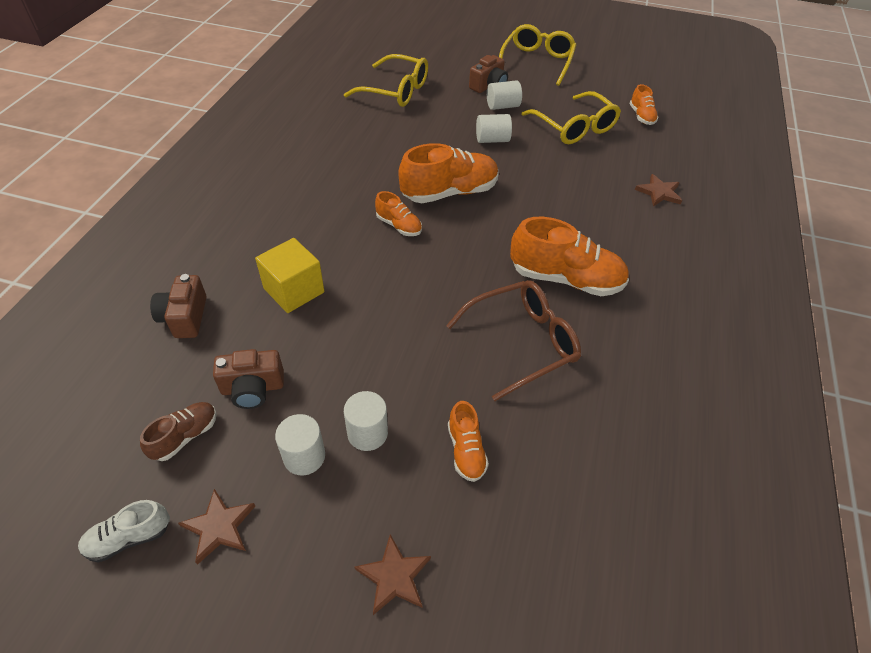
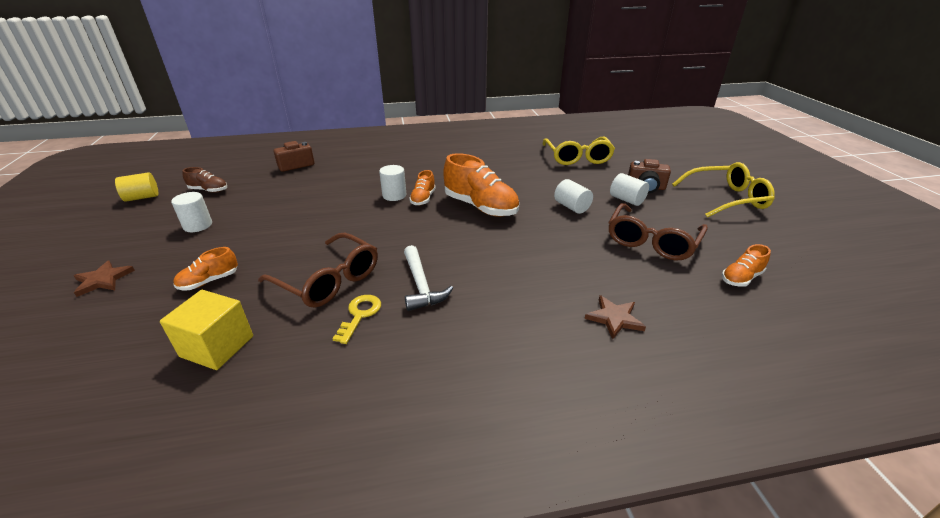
camera: 65 degrees right, 15 degrees down
(129, 538) = (142, 197): white shoe -> yellow cylinder
(219, 527) = (147, 216): brown star -> none
(253, 388) = (248, 196): brown camera -> none
(294, 290) = (334, 184): yellow cube -> yellow cube (217, 346)
(367, 433) = (219, 240): white cylinder -> white cylinder (394, 195)
(565, 279) = (421, 285): orange shoe -> white hammer
(574, 127) = (652, 241): yellow glasses -> brown glasses
(590, 332) = (360, 315): none -> yellow key

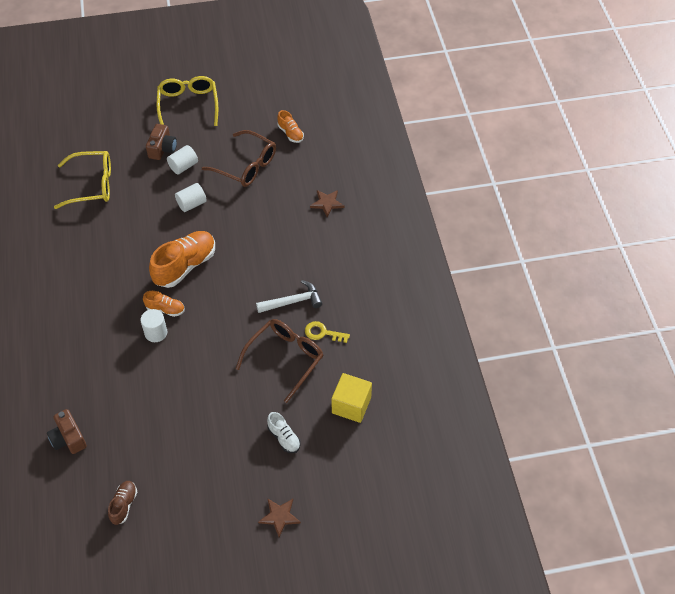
camera: 90 degrees left, 20 degrees up
(142, 197) = (133, 566): yellow cylinder -> none
(198, 225) = (198, 483): white cylinder -> none
(209, 281) = (284, 438): orange shoe -> white shoe

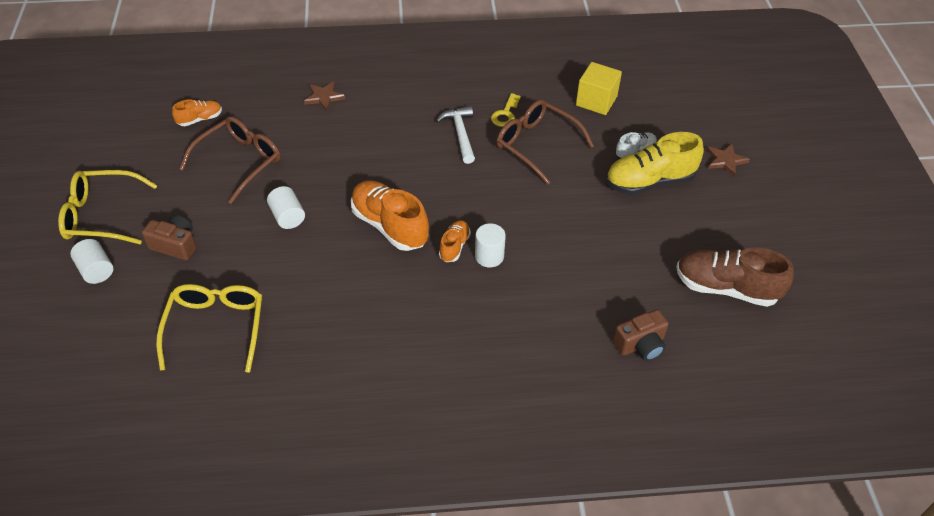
camera: 85 degrees left, 5 degrees down
(124, 505) = (726, 288): brown shoe -> brown shoe, size x1.93
(183, 166) = (217, 223): white cylinder -> white cylinder (96, 270)
(246, 449) = (649, 182): none -> yellow shoe

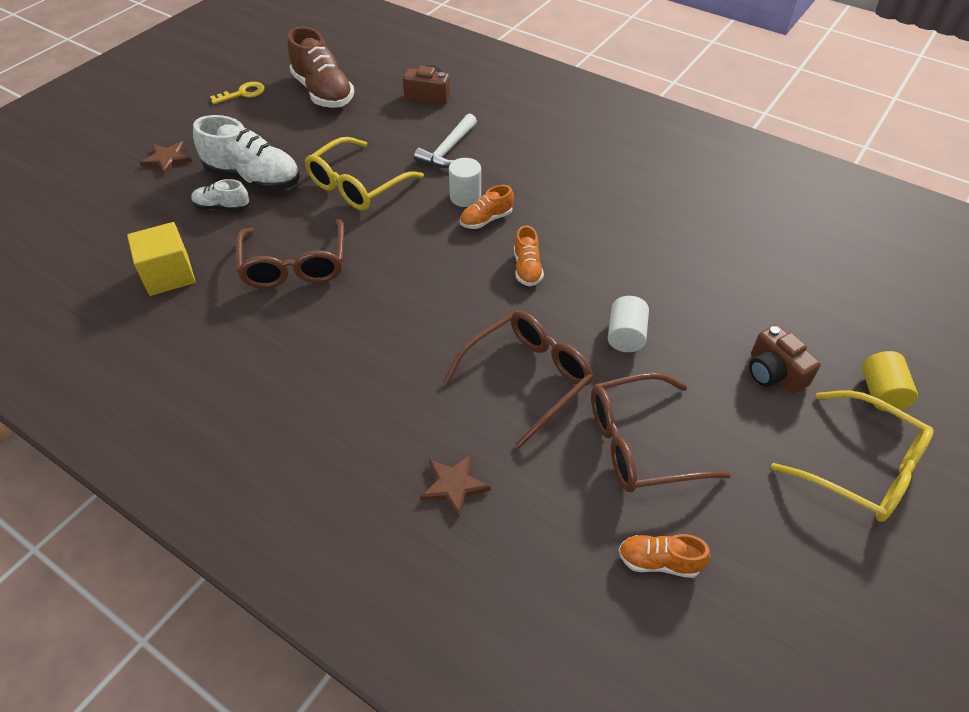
camera: 140 degrees left, 0 degrees up
(96, 270) = (881, 393): white cylinder -> yellow cylinder
(216, 327) = (762, 267): yellow glasses -> yellow glasses (357, 185)
(329, 160) = (527, 378): none -> brown glasses
(389, 226) = (527, 269): orange shoe -> orange shoe, size x0.52
(460, 134) = (351, 323): white hammer -> white hammer (448, 150)
(505, 114) = (276, 317): yellow key -> yellow key (243, 93)
(649, 182) = (254, 178): yellow shoe -> white shoe

